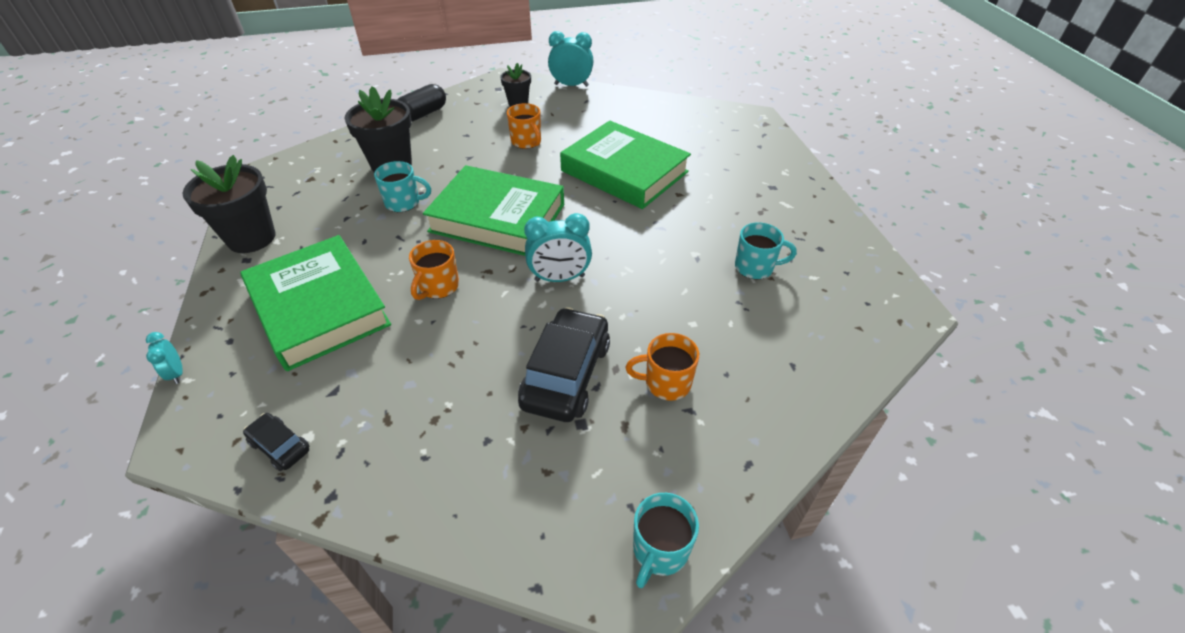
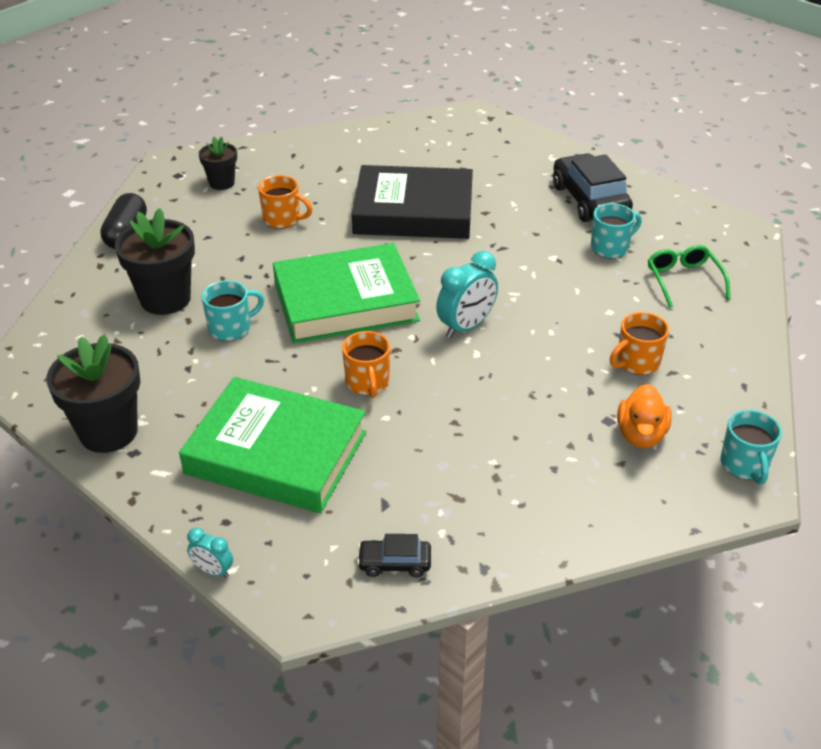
camera: 35 degrees left, 5 degrees down
(566, 374) = (558, 394): black car -> black car (589, 200)
(571, 85) = (256, 144): turquoise clock -> none
(594, 455) = (640, 435): none -> orange duck
(624, 171) = (413, 211): green book -> black book
(795, 327) = (683, 280): none -> green glasses

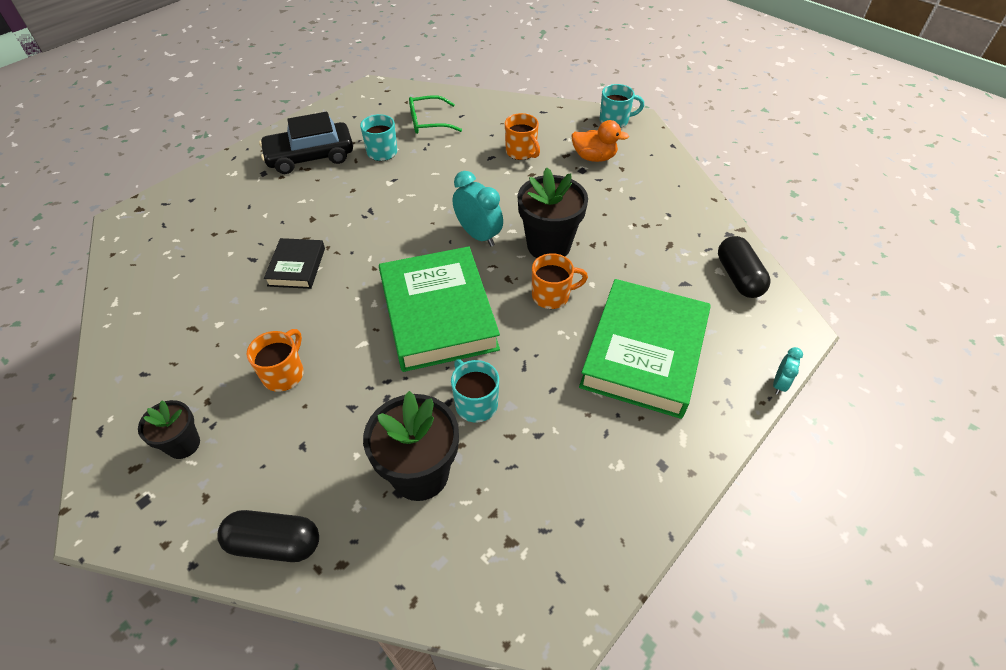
camera: 90 degrees left, 10 degrees up
(108, 432) = (638, 493): black flower pot -> black flower pot (548, 245)
(394, 563) = (738, 277): black car -> black capsule
(413, 211) = (297, 267): black book -> black book, size x0.49

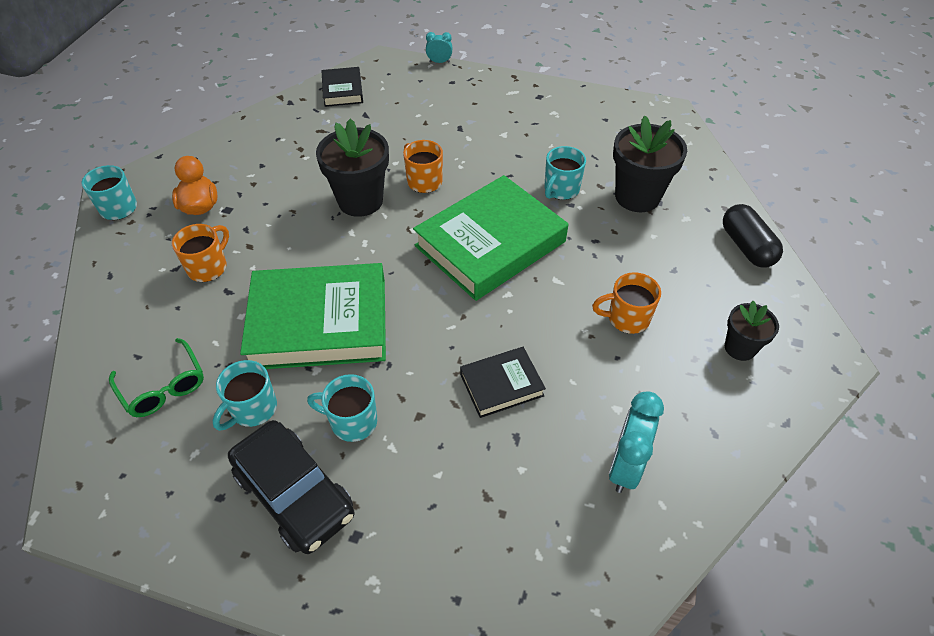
camera: 115 degrees left, 0 degrees up
(335, 189) = (352, 421): none -> turquoise mug
(478, 235) = (371, 254): turquoise clock -> turquoise clock (625, 466)
(644, 353) = (452, 121): green book -> green book (319, 323)
(738, 277) = (342, 90): black capsule -> black book

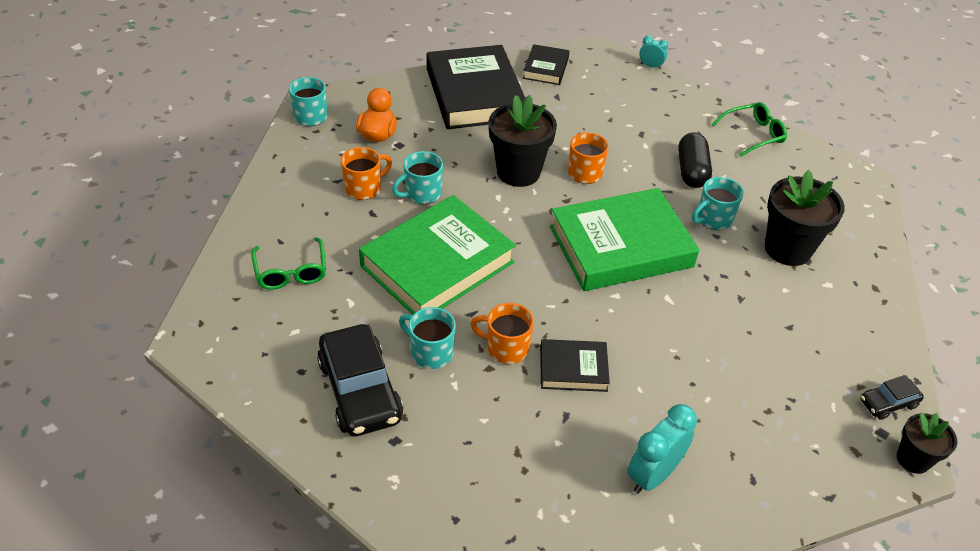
camera: 20 degrees right, 5 degrees down
(252, 409) = (354, 314): turquoise mug -> turquoise mug (422, 194)
(283, 135) = (474, 94): none -> black book
(319, 323) = (437, 264): green book -> green book turned 60 degrees counterclockwise
(558, 99) = (753, 134): none -> green glasses
(627, 318) = (719, 353): orange mug -> orange mug (506, 348)
(740, 348) = (819, 417): black flower pot -> black flower pot (913, 459)
(746, 247) = (877, 330): black capsule -> black capsule (692, 171)
(788, 312) = (888, 403): none -> black car

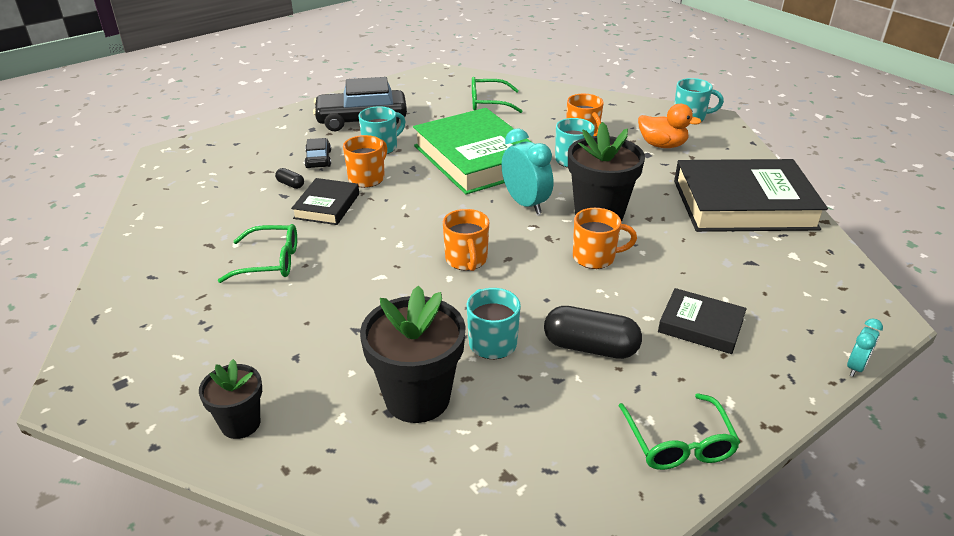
camera: 105 degrees right, 10 degrees down
(541, 417) = (290, 184): none -> black capsule
(546, 68) = (816, 263): black book -> black book (700, 326)
(620, 246) = (466, 260): green book -> orange mug
(653, 475) = (200, 225): turquoise clock -> turquoise clock (525, 204)
(685, 385) = (270, 262): none -> green glasses
(888, 403) = (147, 404): black car -> black car (318, 159)
(913, 459) = (74, 395): black flower pot -> black flower pot (240, 423)

